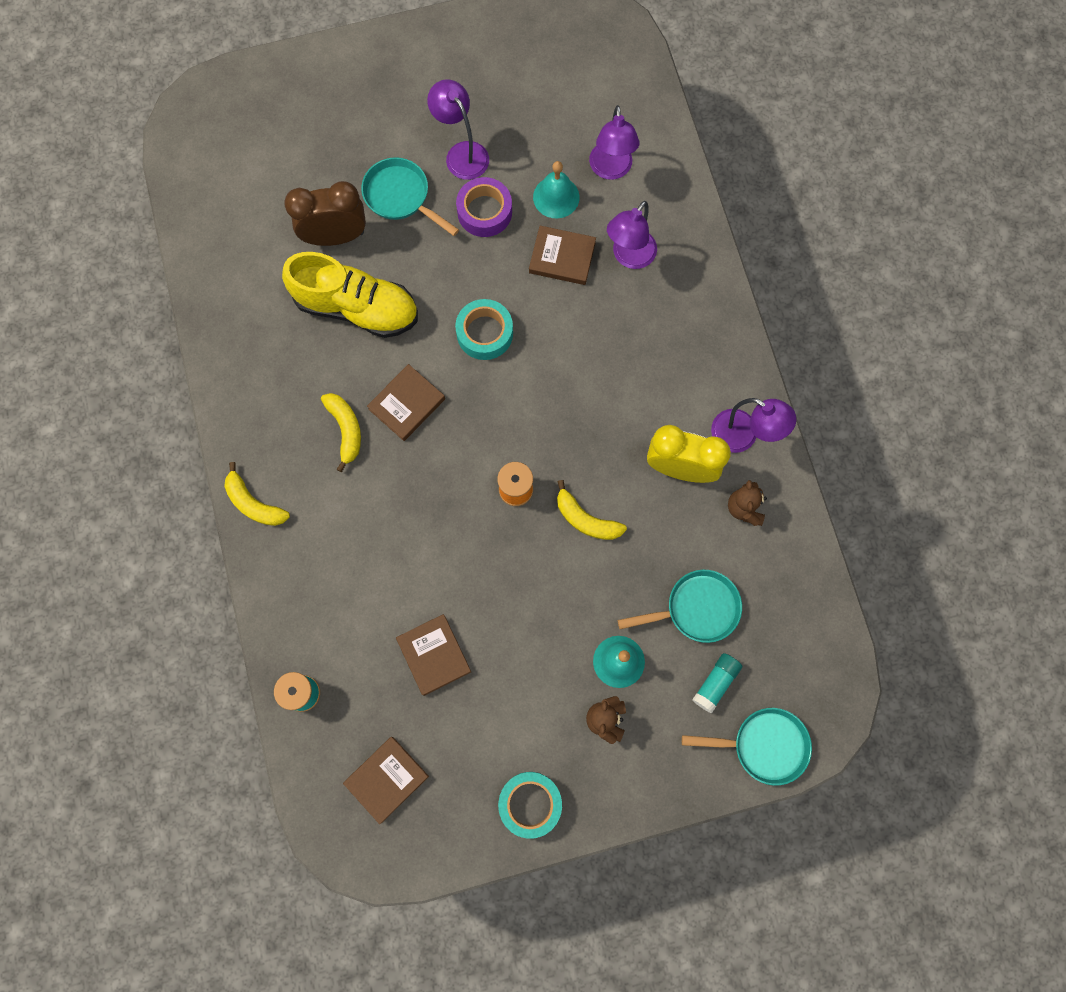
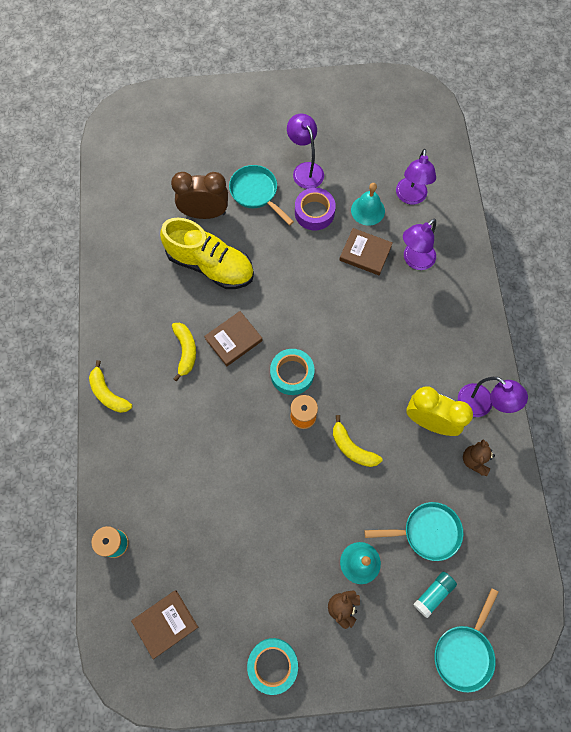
camera: 10 degrees right, 5 degrees down
(434, 655) = (219, 532): brown book -> none
(485, 333) = (299, 298): turquoise tape -> turquoise tape (292, 374)
(763, 745) = (464, 652): turquoise pan -> turquoise pan turned 105 degrees clockwise

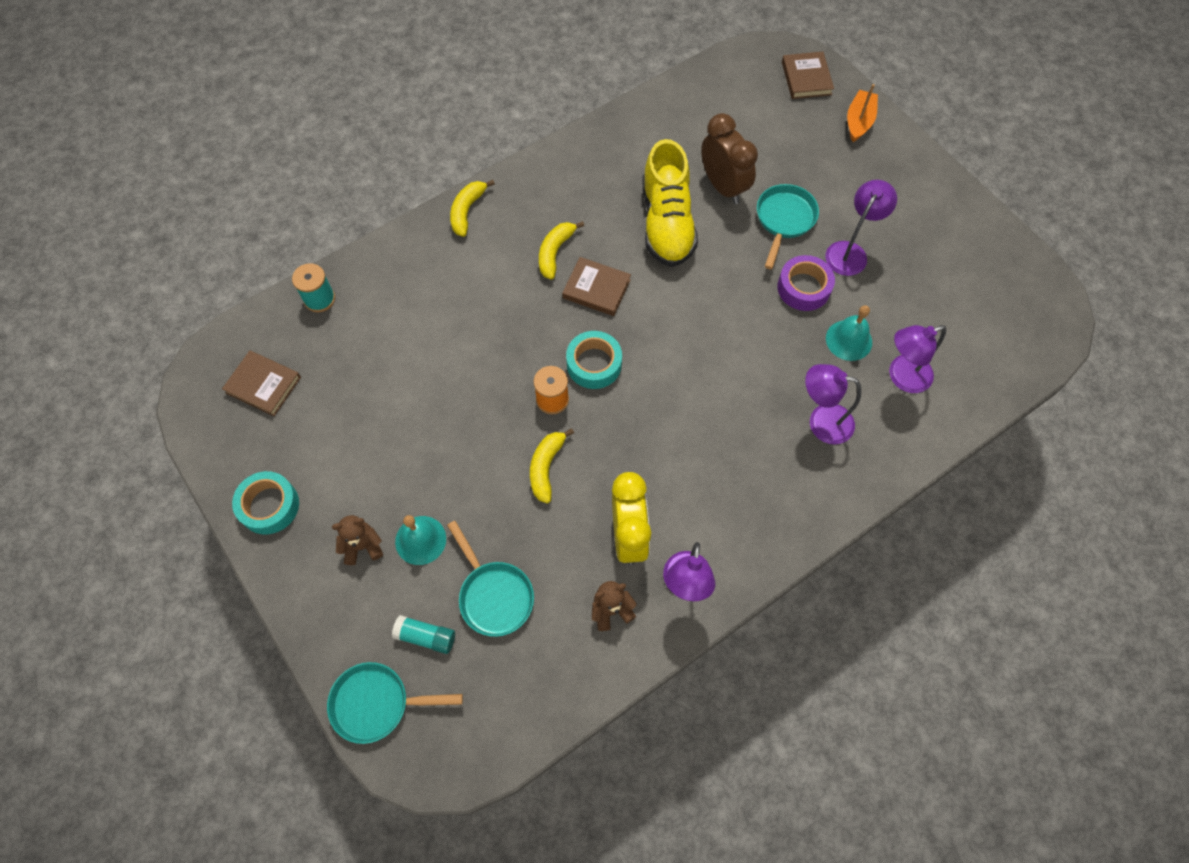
camera: 60 degrees right, 5 degrees down
(185, 351) = (555, 252): yellow banana -> yellow banana turned 150 degrees clockwise
(210, 103) = (859, 121): none -> orange boat
(365, 253) = (791, 364): brown book -> brown book (806, 78)

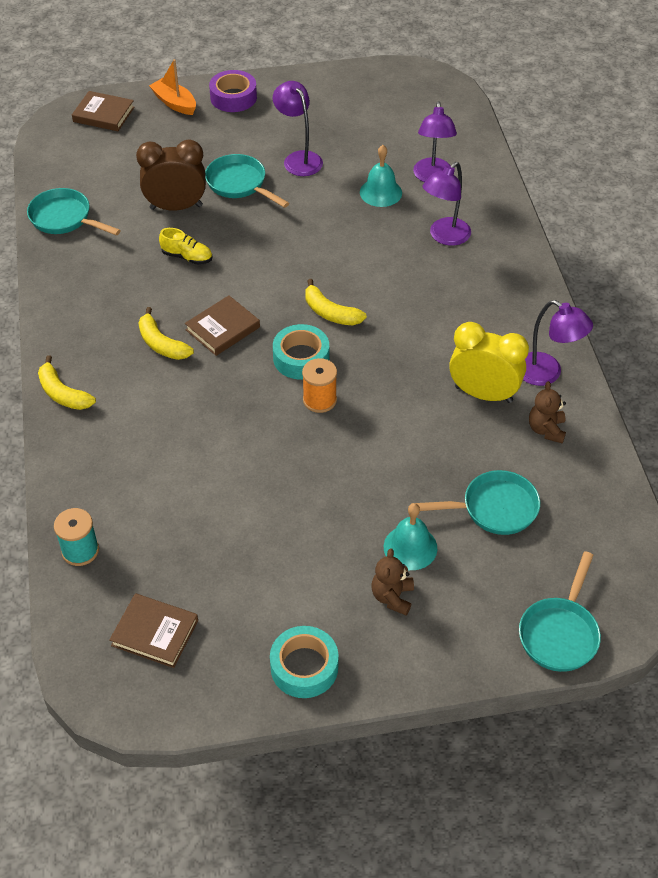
camera: 65 degrees left, 15 degrees down
(263, 385) = (155, 633): brown book -> brown book turned 60 degrees clockwise
(426, 636) = (510, 573): turquoise glue stick -> none
(546, 467) = (387, 428): yellow banana -> yellow banana (330, 313)
(659, 116) = (64, 218): none -> turquoise pan
(666, 223) = (187, 257): yellow shoe -> yellow shoe, size x0.45
(803, 288) = (314, 198): purple tape -> purple tape (233, 97)

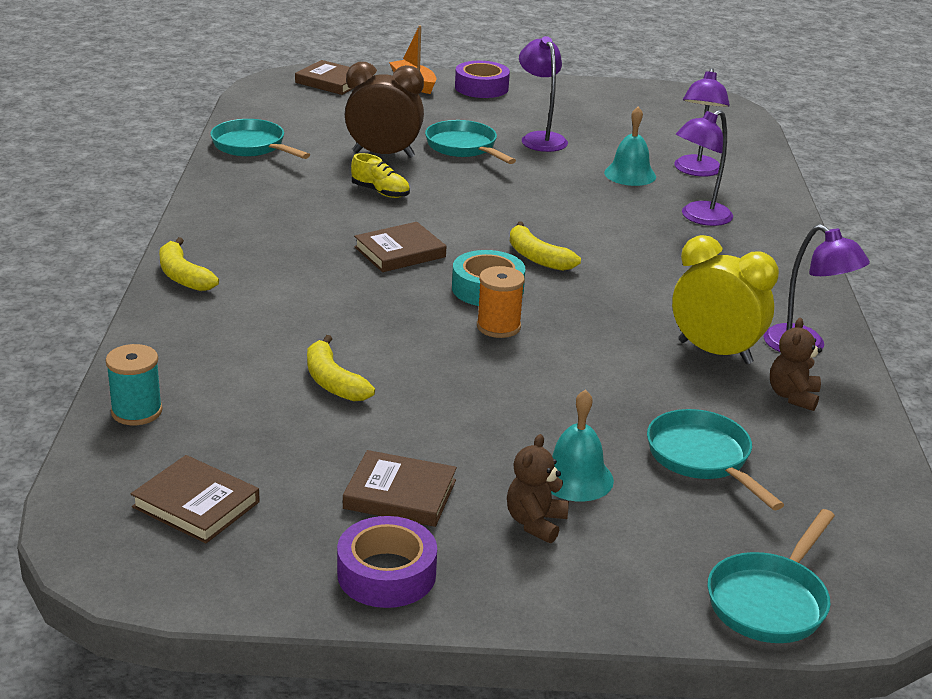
camera: 10 degrees right, 20 degrees down
(161, 344) = (320, 254): yellow banana -> yellow banana (333, 382)
(293, 591) = (400, 494): none -> brown book
(304, 667) = (386, 574): turquoise tape -> purple tape
(493, 508) = (702, 458): turquoise pan -> turquoise pan turned 120 degrees counterclockwise

